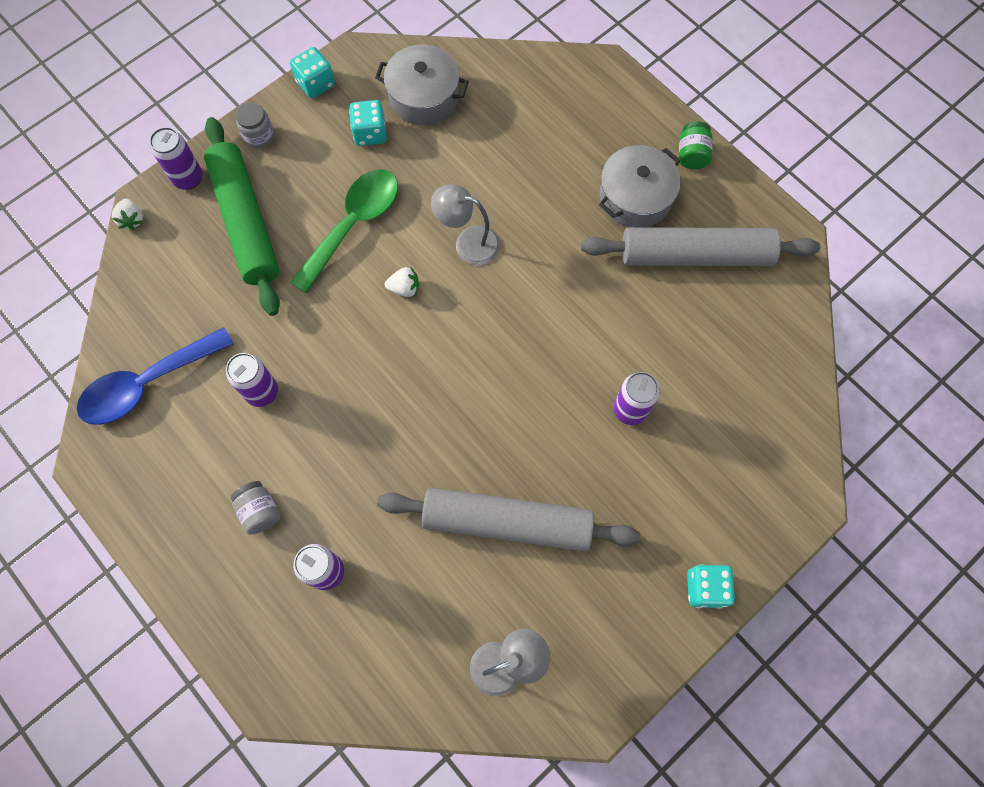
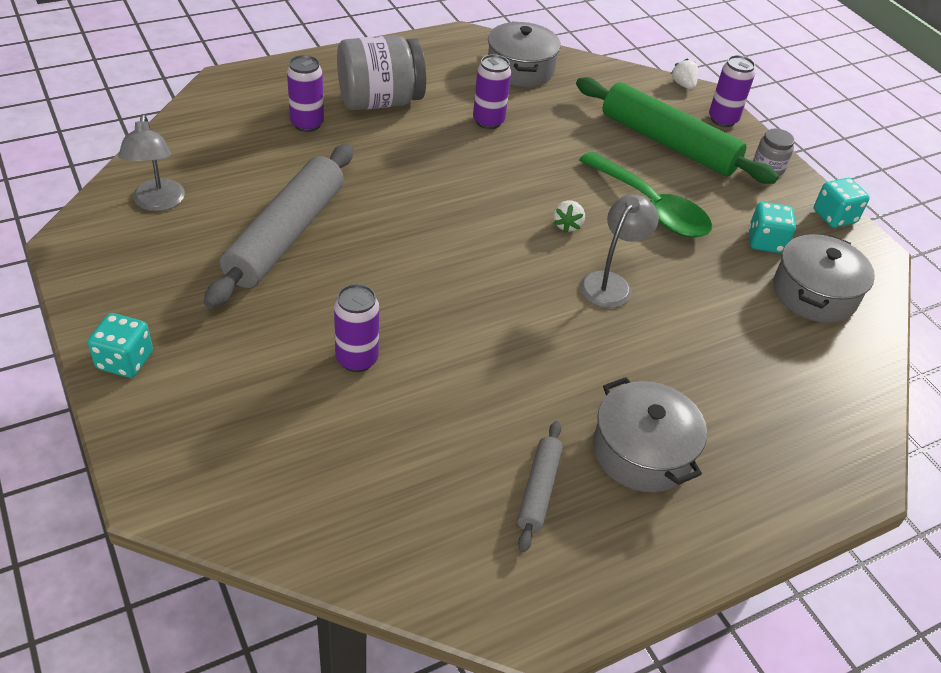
camera: 100 degrees right, 25 degrees down
(132, 219) = (683, 85): white strawberry -> white strawberry turned 75 degrees clockwise
(148, 383) = (520, 69): blue spoon -> grey pot
(246, 222) = (668, 143): green rolling pin -> green rolling pin turned 45 degrees clockwise
(260, 511) = (380, 101): grey jar -> grey jar, size x2.07
(692, 155) = (702, 540): green jar -> none
(695, 255) = (538, 490): grey rolling pin -> grey rolling pin, size x0.48

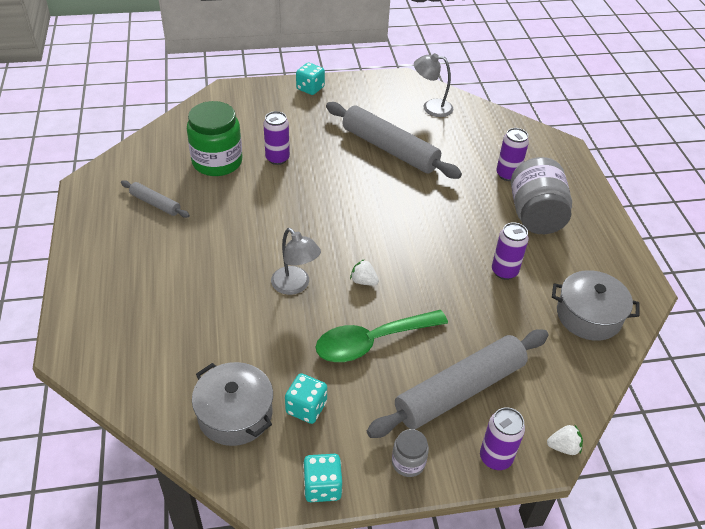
camera: 110 degrees right, 0 degrees up
(395, 438) = (217, 162): none -> green jar
(642, 451) = (153, 252): grey pot -> none
(668, 143) = (460, 390): green rolling pin -> grey rolling pin

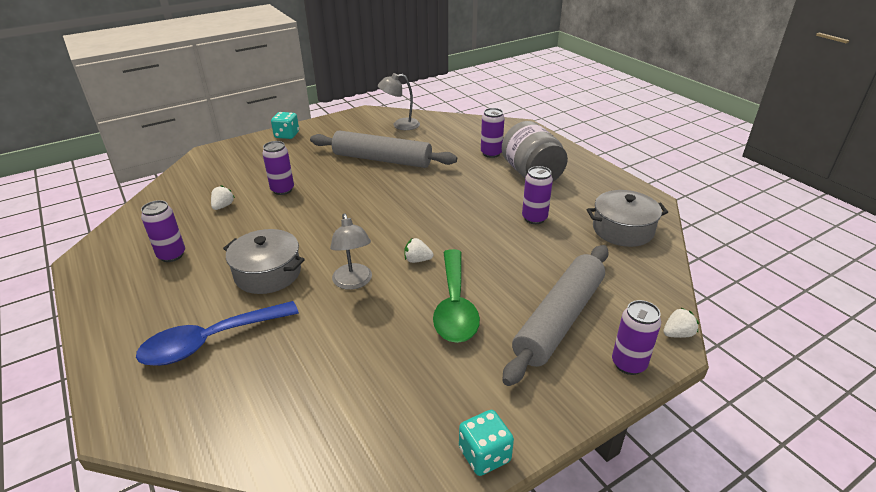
camera: 20 degrees left, 10 degrees down
(155, 203) = (172, 255): grey rolling pin -> purple can
(156, 303) = (211, 341): none -> blue spoon
(217, 162) = (223, 206): green jar -> white strawberry
(235, 414) = (351, 418): grey pot -> grey pot (268, 273)
(295, 286) = (353, 282): grey lamp -> grey lamp turned 45 degrees clockwise
(306, 408) = (424, 385): turquoise dice -> none
(372, 341) = (455, 305): green spoon -> green spoon turned 45 degrees counterclockwise
(408, 462) = (554, 398): grey jar -> none

